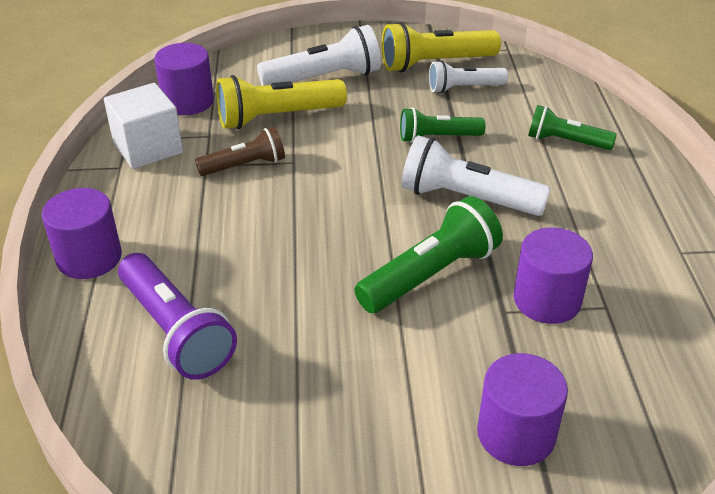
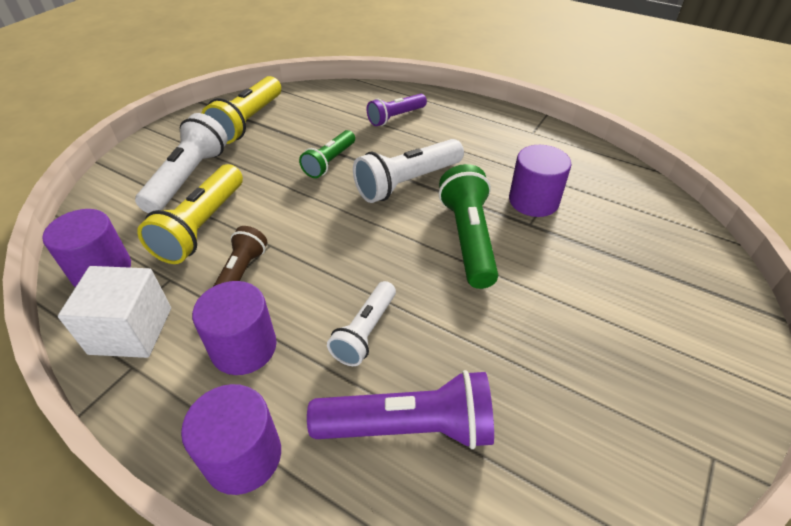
camera: 55 degrees left, 5 degrees up
(464, 88) = (292, 125): white flashlight -> white flashlight (365, 332)
(516, 434) = (643, 276): purple cylinder -> purple cylinder (244, 347)
(566, 142) = (396, 117): green flashlight -> purple flashlight

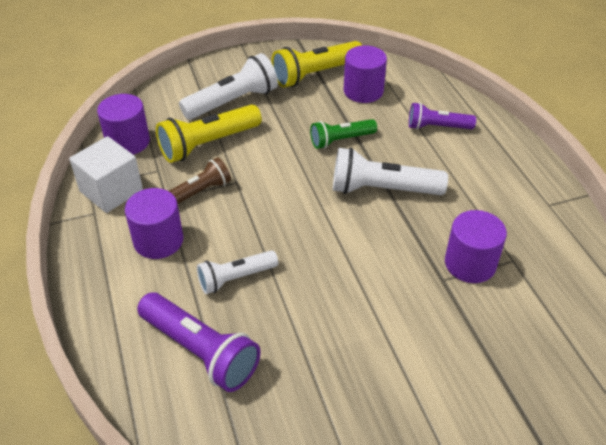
camera: 40 degrees right, 0 degrees up
(243, 456) = (102, 301): purple cylinder -> purple cylinder (363, 91)
(468, 238) = (378, 260): green flashlight -> none

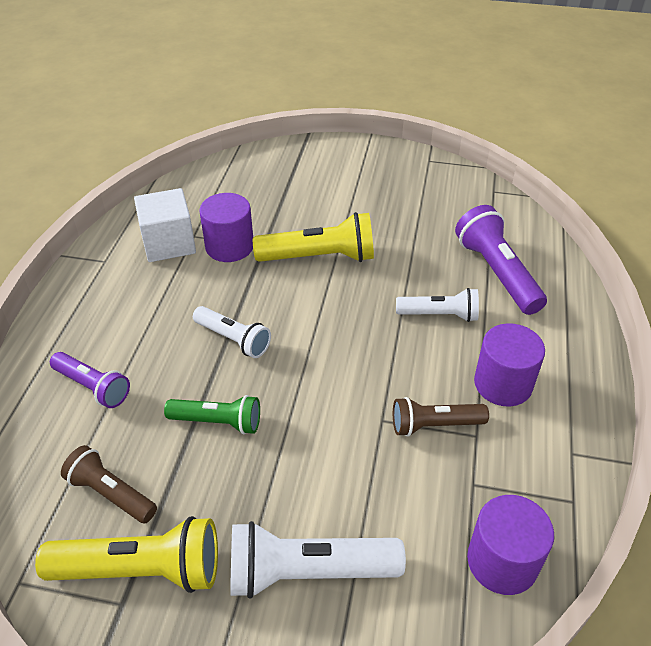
camera: 150 degrees left, 0 degrees up
(111, 191) = (544, 477): white cube -> white cube (169, 243)
(208, 144) = (387, 499): yellow flashlight -> yellow flashlight (319, 257)
(363, 91) = (111, 493): purple cylinder -> brown flashlight
(382, 189) = (233, 339): white flashlight -> white flashlight, size x0.64

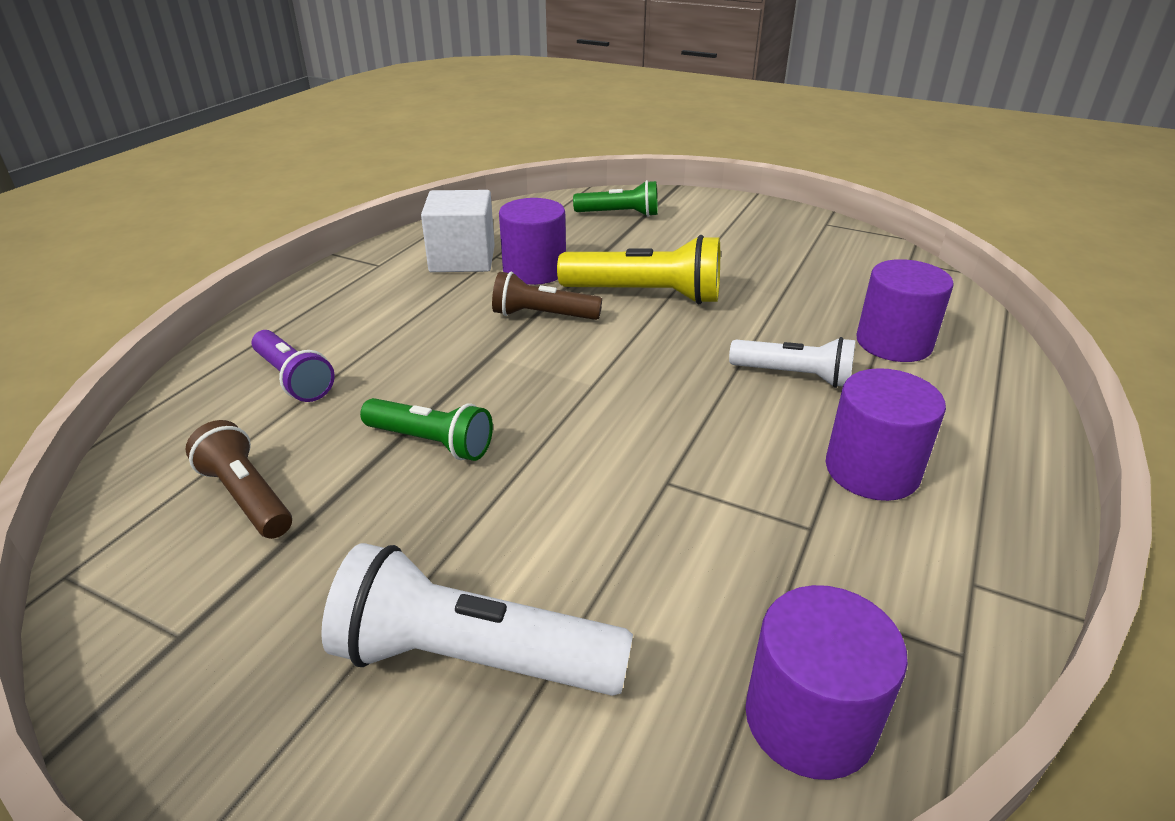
camera: 15 degrees right, 10 degrees down
(141, 570) = (232, 598): yellow flashlight -> none
(233, 339) = (495, 359): white flashlight -> none
(273, 174) = (619, 214): none -> green flashlight
(434, 425) = (746, 502): brown flashlight -> brown flashlight (543, 315)
(497, 273) = (893, 343): purple flashlight -> purple cylinder

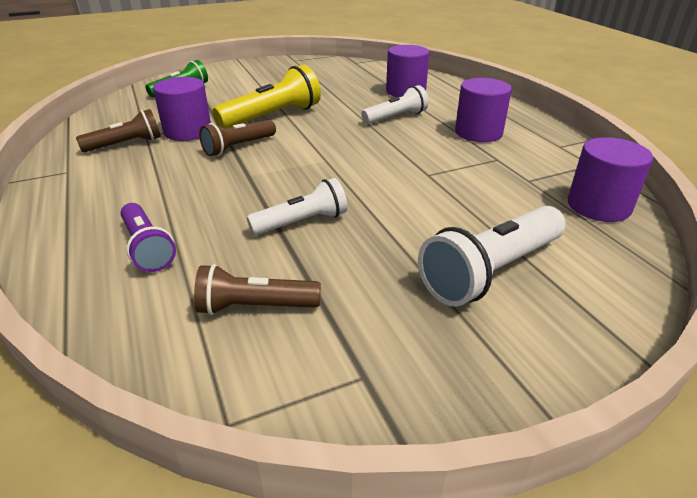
camera: 50 degrees left, 0 degrees up
(293, 379) = (147, 248): purple flashlight -> purple flashlight turned 60 degrees clockwise
(431, 442) = (302, 222): green flashlight -> white flashlight
(462, 259) = (126, 144): white cube -> brown flashlight

